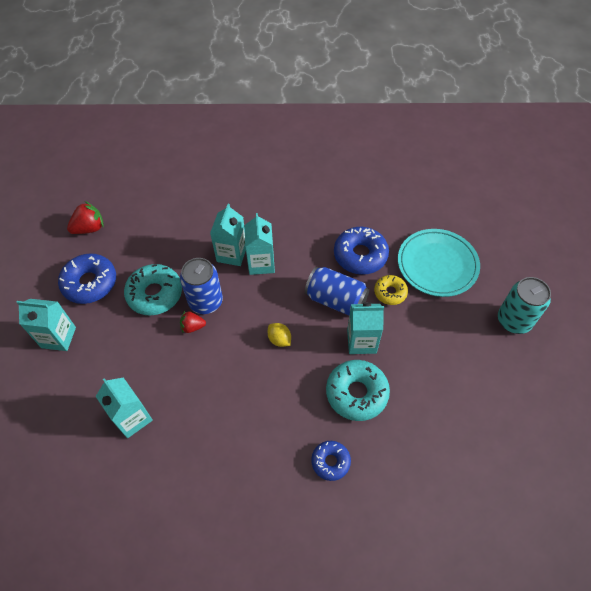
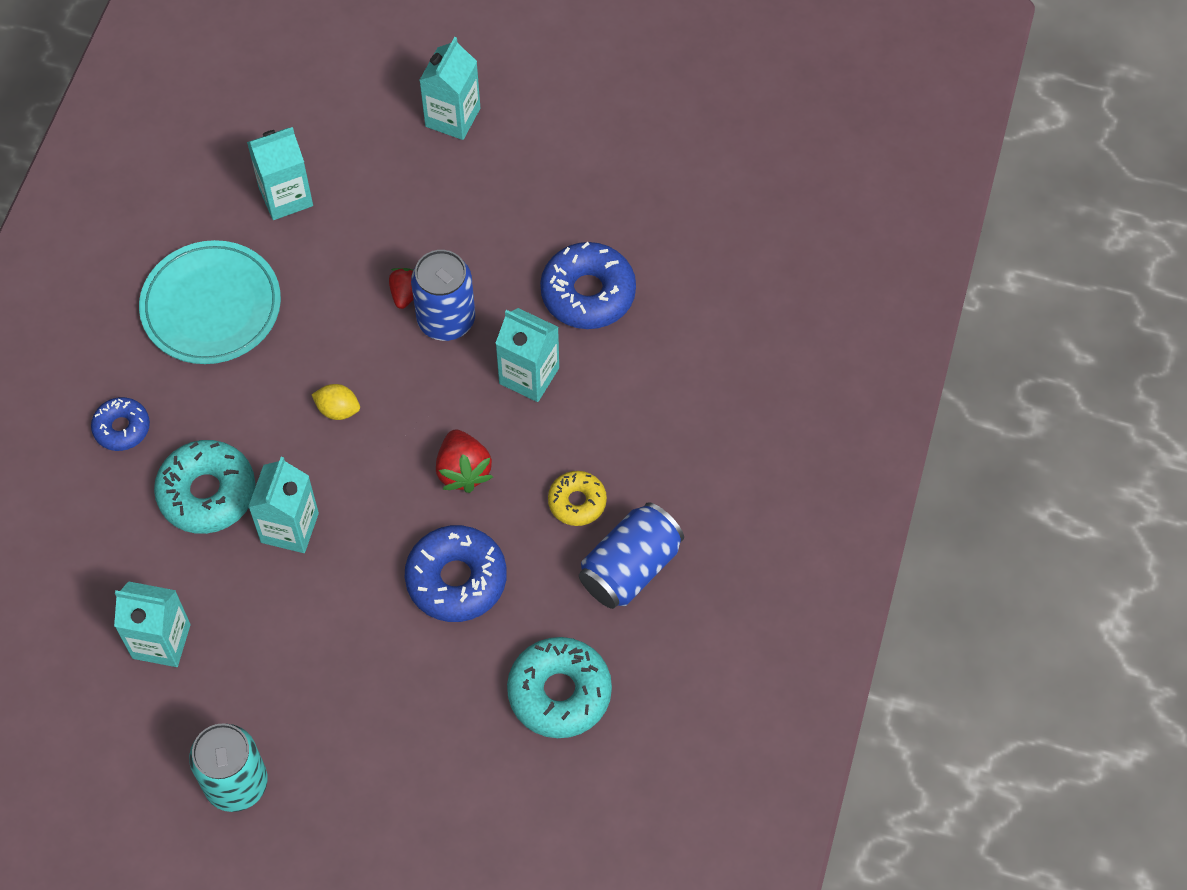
camera: 105 degrees right, 5 degrees up
(89, 228) = (655, 173): red strawberry -> red strawberry (463, 471)
(90, 283) = (539, 164): blue donut -> blue donut (588, 293)
(155, 294) = (486, 251): turquoise donut -> turquoise donut (559, 692)
(261, 263) = (493, 417): turquoise carton -> turquoise carton (161, 641)
(279, 339) = (338, 410): yellow lemon -> yellow lemon turned 45 degrees clockwise
(336, 300) = (379, 512): blue can -> blue can (630, 568)
(390, 292) = (363, 602): yellow donut -> yellow donut (577, 502)
(437, 265) = (392, 702): turquoise plate -> turquoise plate (211, 306)

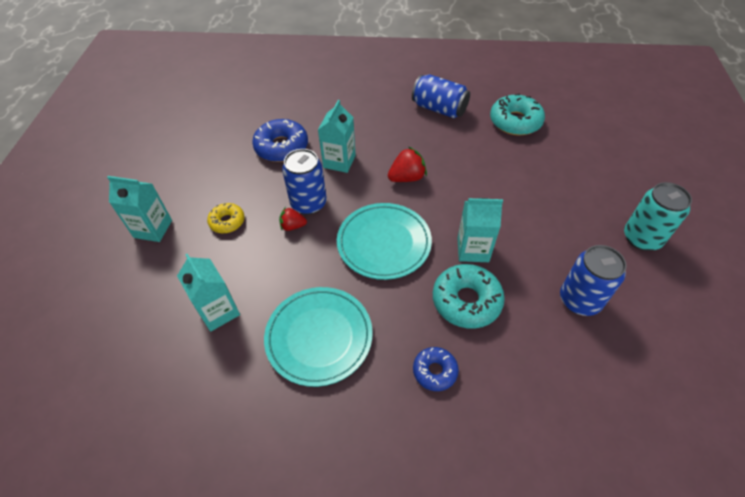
camera: 100 degrees left, 10 degrees down
(161, 641) = (579, 300): turquoise carton -> blue can
(338, 410) = (384, 243): yellow lemon -> turquoise plate
(456, 579) = (473, 169): blue donut -> none
(577, 502) = (410, 131): yellow donut -> yellow donut (227, 222)

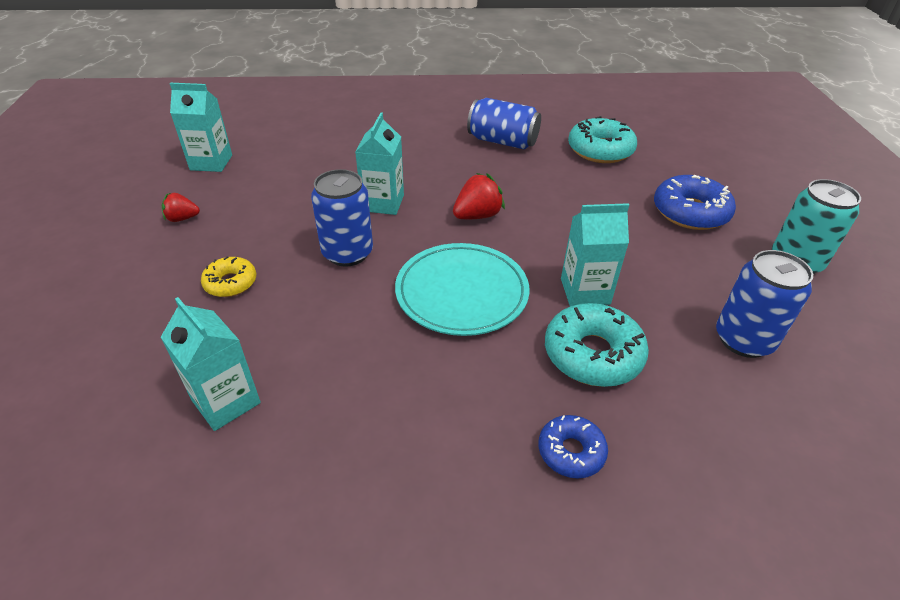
camera: 10 degrees left, 10 degrees down
(153, 229) = (116, 300): turquoise carton -> turquoise carton (211, 162)
(281, 147) = (301, 191): blue donut -> blue donut (690, 212)
(293, 226) = (328, 281): red strawberry -> red strawberry (182, 218)
(319, 337) = (388, 422): turquoise plate -> none

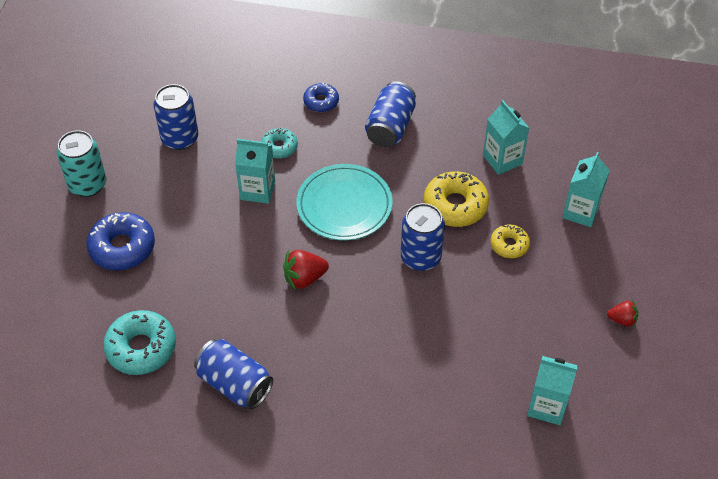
camera: 165 degrees left, 10 degrees up
(182, 218) = (559, 324): red strawberry -> red strawberry (622, 320)
(305, 318) = (455, 205): none -> yellow donut
(383, 203) = (382, 310): turquoise carton -> turquoise carton (581, 212)
(429, 425) = (390, 127): none -> blue can
(592, 354) = (279, 147): turquoise donut -> turquoise donut, size x0.59

